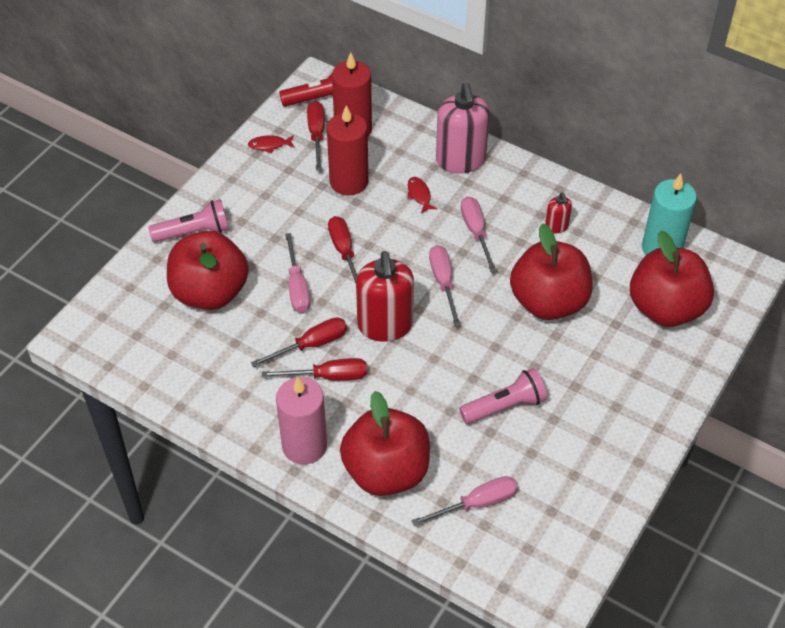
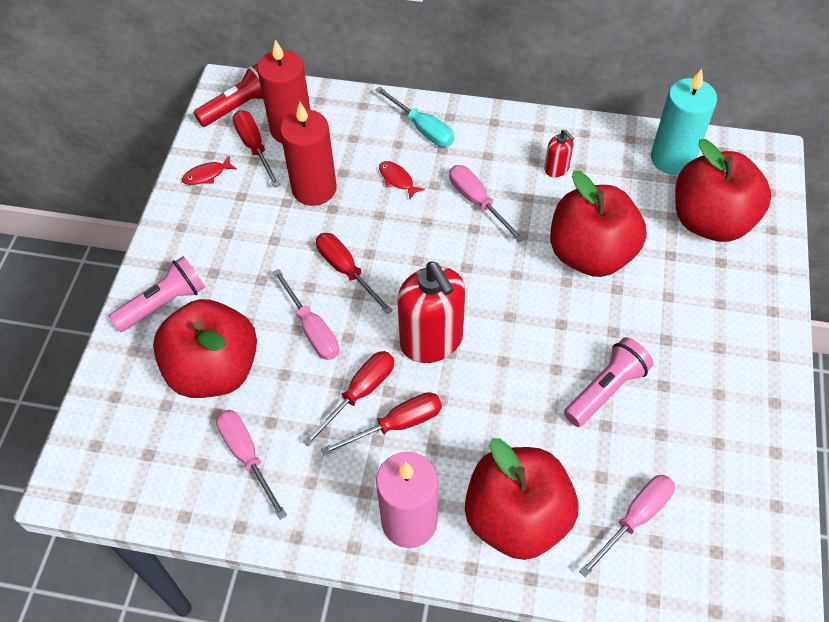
camera: 20 degrees left, 5 degrees up
(443, 282) = (470, 269): pink screwdriver -> pink screwdriver (247, 456)
(460, 160) = (422, 129): pink soap dispenser -> turquoise screwdriver

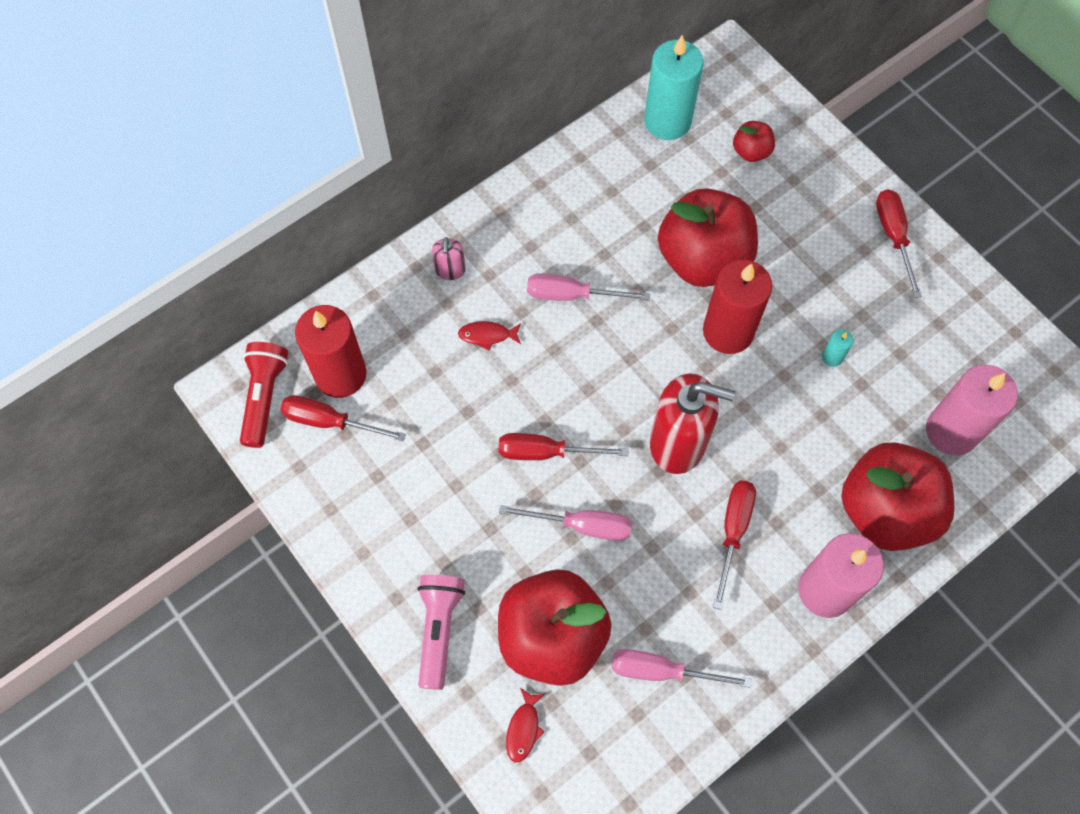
camera: 50 degrees left, 10 degrees up
(207, 175) = (322, 487): red fish -> red fish (523, 729)
(314, 189) = (430, 409): red candle -> red candle (728, 331)
(360, 393) = (679, 537): red screwdriver -> red screwdriver (893, 236)
(422, 129) = (450, 270): turquoise screwdriver -> pink soap dispenser
(556, 169) = (596, 209): red soap dispenser -> none
(606, 389) = (832, 357): pink flashlight -> turquoise candle
(635, 518) = (951, 431): pink screwdriver -> pink candle
(710, 221) = (751, 151): red apple -> red apple, size x0.44

